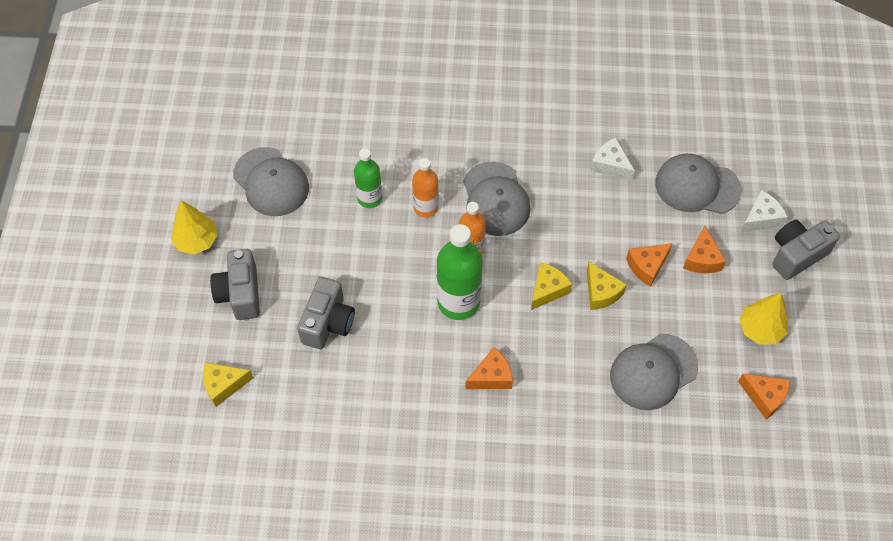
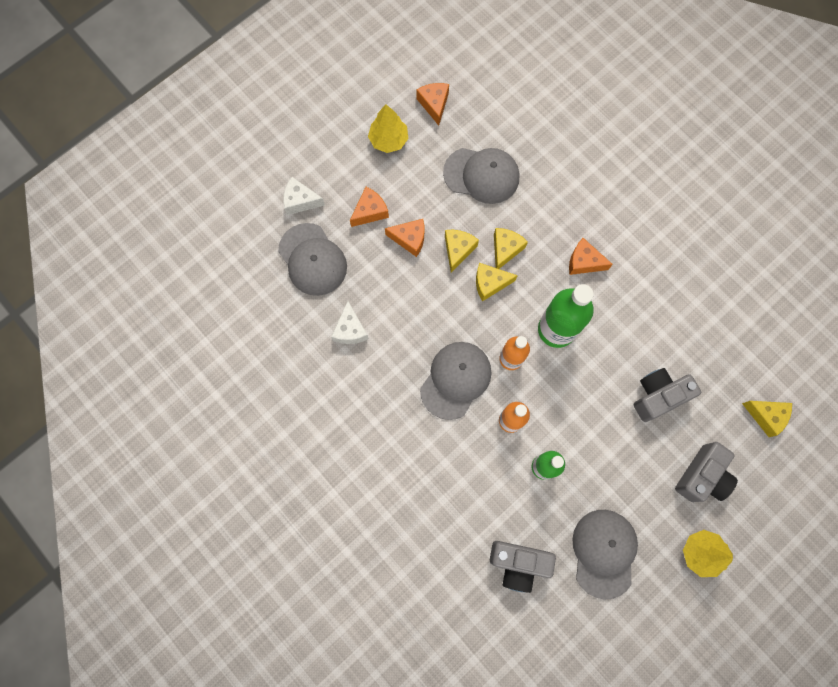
camera: 135 degrees left, 15 degrees up
(565, 328) = (505, 249): none -> yellow cheese
(796, 255) = (309, 159): grey camera -> grey camera (518, 563)

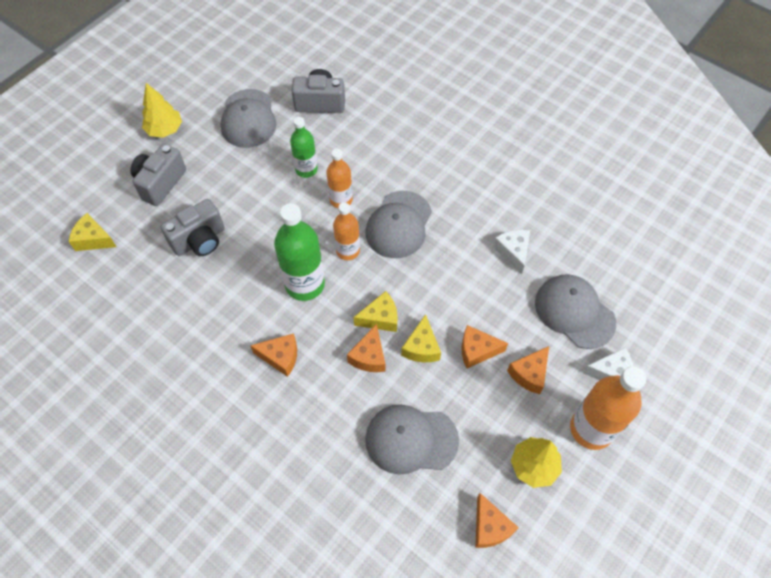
camera: 170 degrees right, 15 degrees down
(333, 159) = (591, 429): none -> orange bottle
(505, 249) = (369, 356): yellow cheese -> orange cheese

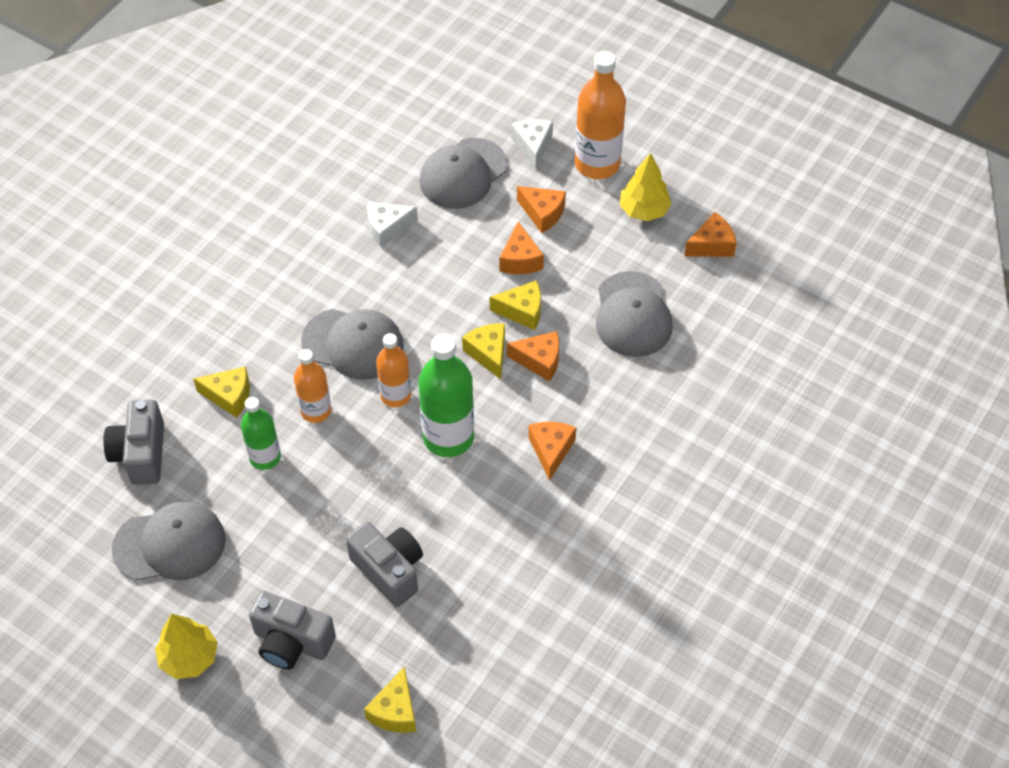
camera: 95 degrees left, 5 degrees down
(360, 149) = (229, 396): none -> yellow cheese

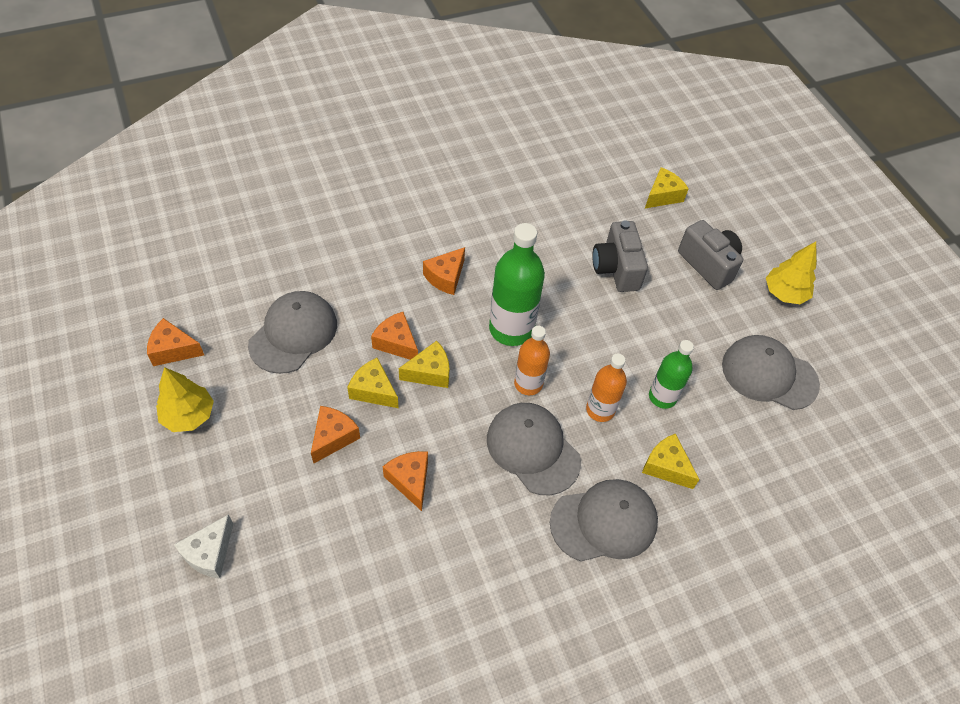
camera: 150 degrees left, 0 degrees up
(141, 454) = (765, 460): grey camera -> none
(387, 228) = (421, 550): white cheese -> none
(463, 174) = (302, 565): grey cap -> grey cap (604, 522)
(488, 353) = (430, 372): yellow cheese -> yellow cheese turned 120 degrees counterclockwise
(542, 213) = (272, 470): orange cheese -> orange cheese (410, 480)
(597, 164) = (175, 490): orange bottle -> none

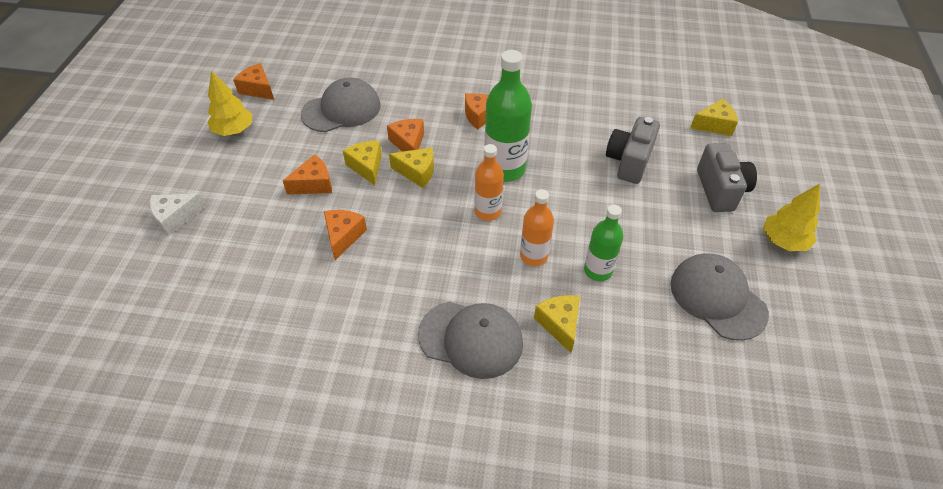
camera: 35 degrees right, 5 degrees down
(533, 449) = (454, 258): grey cap -> none

